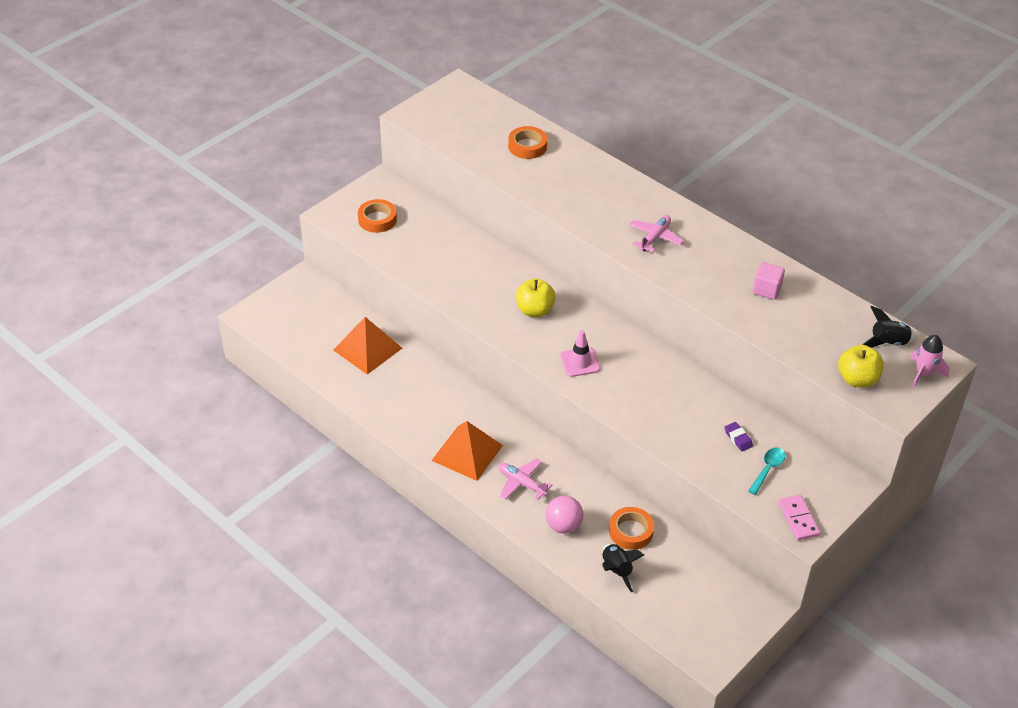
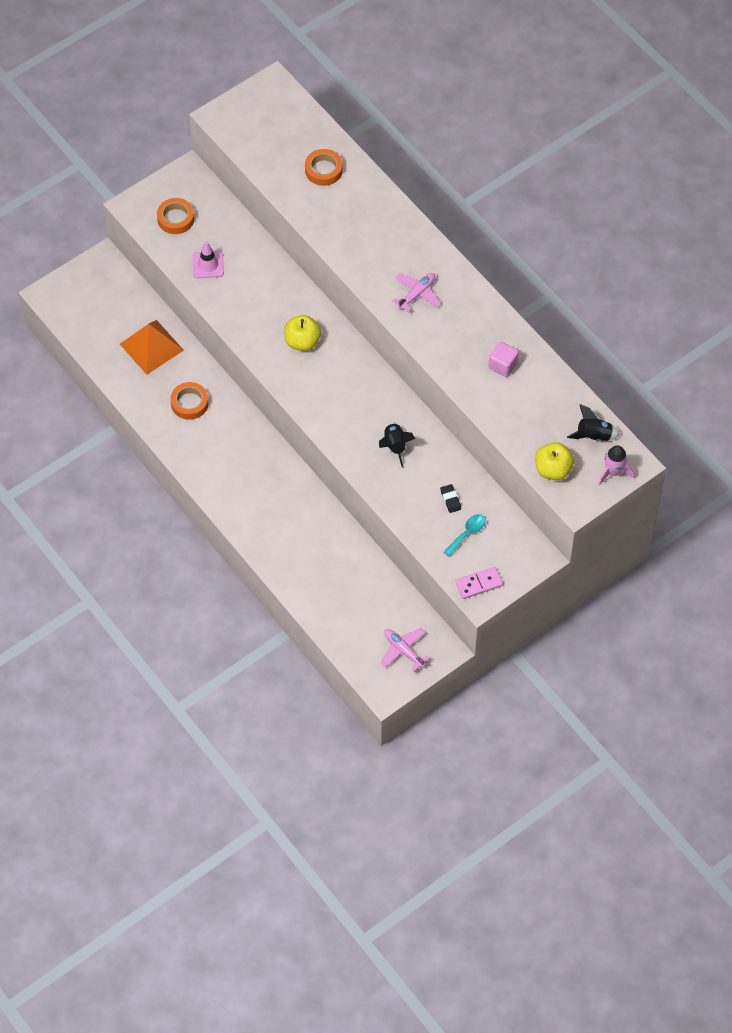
camera: 10 degrees right, 15 degrees up
(467, 453) = (222, 468): orange pyramid -> none
(522, 483) = (264, 505): pink plane -> pink plane (403, 650)
(563, 526) = (291, 551): pink ball -> none
(580, 362) = (330, 403): pink traffic cone -> pink traffic cone (208, 265)
(616, 570) = (327, 599): black rocket -> black rocket (395, 446)
(631, 531) = (348, 565): orange tape -> orange tape (189, 403)
(738, 438) = (450, 499): purple eraser -> black eraser
(798, 519) = (479, 584): pink domino -> pink domino turned 75 degrees clockwise

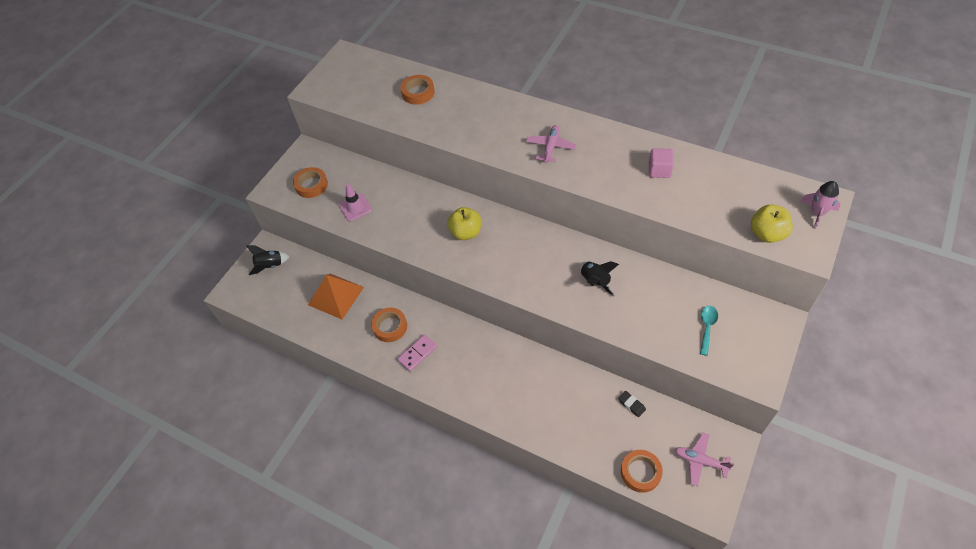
camera: 20 degrees left, 5 degrees down
(344, 635) = (640, 472): none -> orange tape
(450, 499) = (672, 305): black eraser -> black eraser (631, 405)
(479, 584) = (750, 368): pink domino -> pink domino (417, 354)
(593, 436) = (776, 192): black rocket -> black rocket (270, 265)

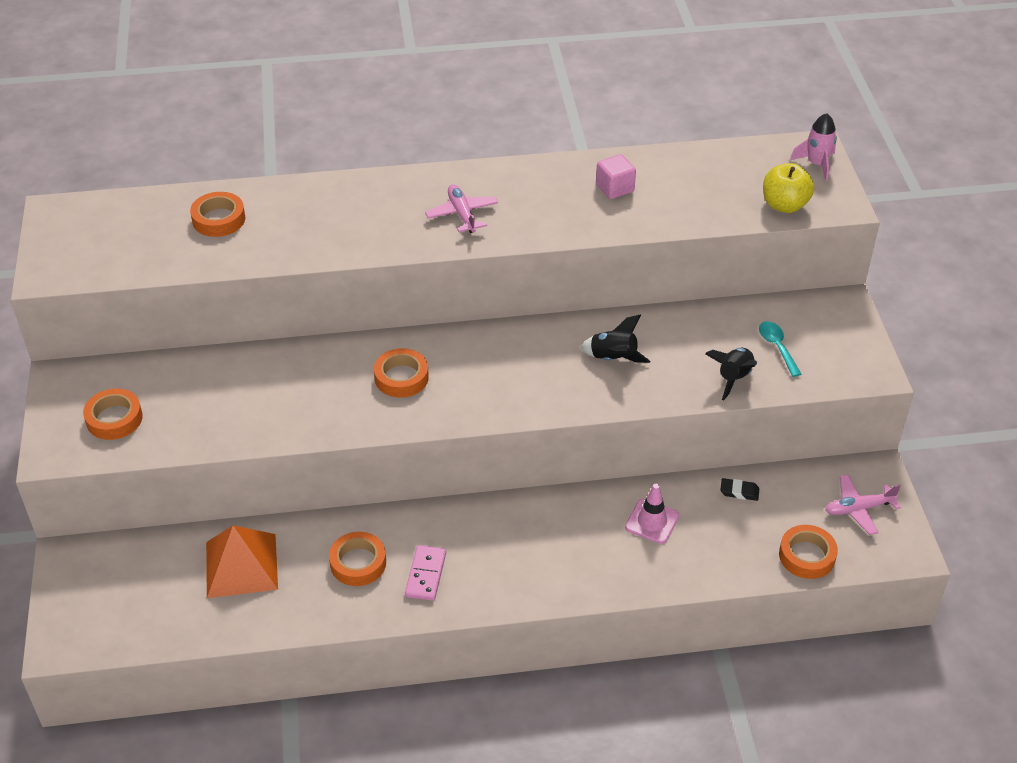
camera: 40 degrees left, 10 degrees down
(270, 265) = (97, 578): black rocket -> black rocket (733, 378)
(355, 207) = (211, 417): pink traffic cone -> pink traffic cone (652, 521)
(466, 232) = (401, 377): yellow apple -> orange tape

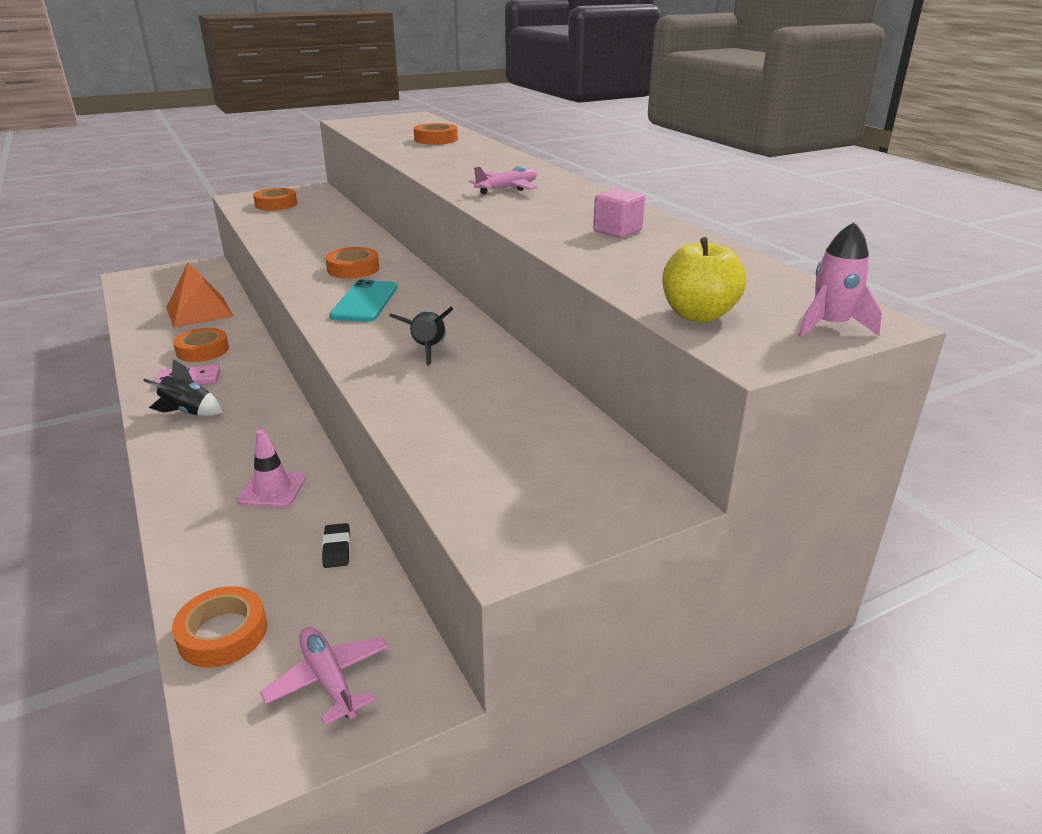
camera: 70 degrees right, 15 degrees down
(494, 381) = (365, 302): none -> turquoise phone
(733, 378) = (431, 426): black rocket -> black rocket (188, 412)
(777, 347) = (512, 450): turquoise spoon -> none

